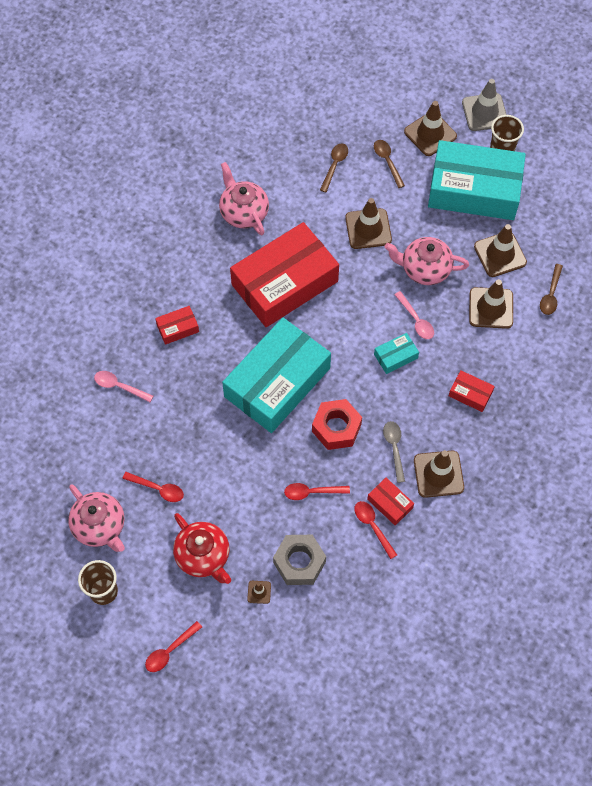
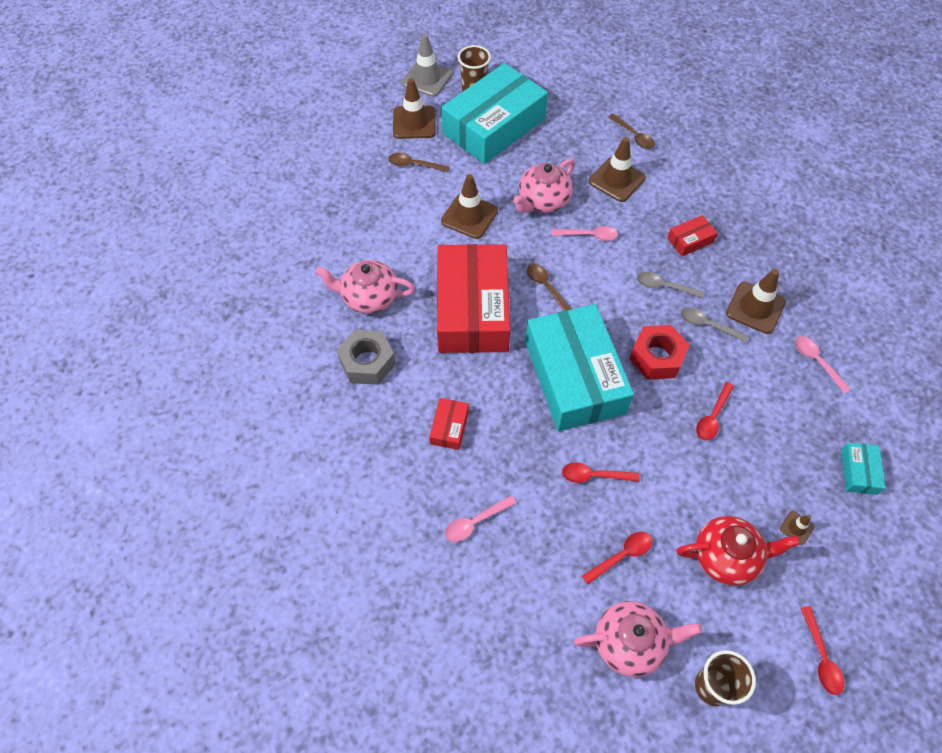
camera: 55 degrees left, 5 degrees down
(299, 562) = (783, 472): grey nut -> grey nut (367, 362)
(334, 165) = (383, 202): brown spoon -> brown spoon (546, 287)
(372, 526) = (779, 388): red spoon -> red spoon (594, 475)
(390, 503) = (763, 361): red box -> none
(395, 356) = (614, 270): turquoise box -> turquoise box (858, 472)
(408, 399) = (664, 286): none -> grey spoon
(419, 542) = (816, 361): none -> pink spoon
(500, 254) = (570, 145): brown traffic cone -> none

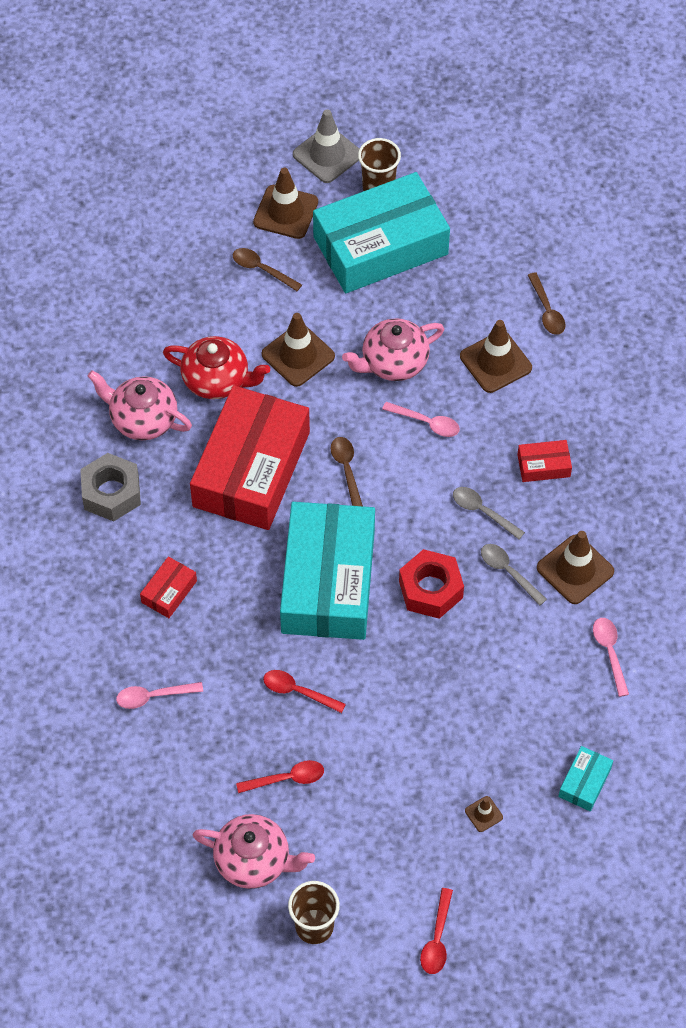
camera: 20 degrees right, 0 degrees up
(712, 417) = (457, 673): red spoon -> none
(727, 556) = (394, 816): red teapot -> red teapot (217, 380)

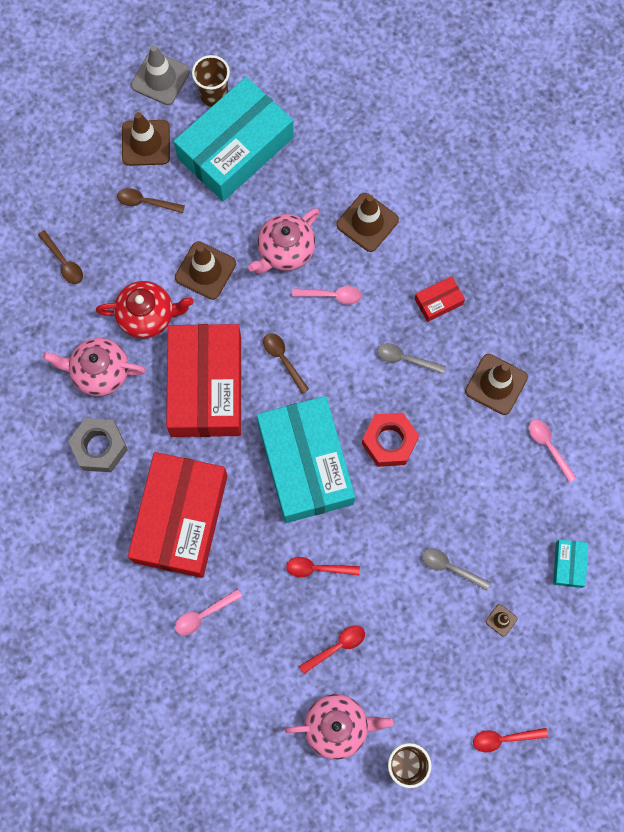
camera: 20 degrees left, 15 degrees up
(169, 592) = (181, 518): red box -> red box, size x2.48
(437, 939) = (504, 738): red spoon -> red spoon turned 90 degrees clockwise
(508, 572) = (444, 405): grey spoon -> grey spoon (450, 567)
(547, 310) = (391, 162): brown spoon -> brown spoon (63, 262)

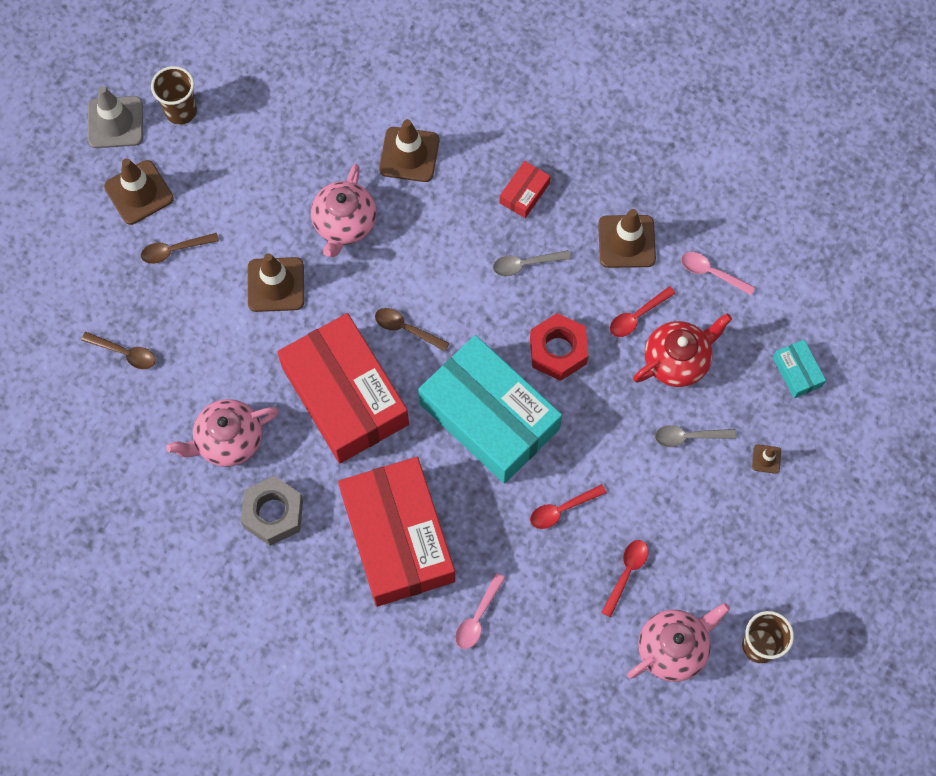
camera: 30 degrees left, 5 degrees down
(148, 315) = (243, 359): red teapot -> red teapot (677, 360)
(235, 148) = (234, 151): turquoise box -> none
(332, 295) = (417, 242): pink spoon -> none
(504, 738) = (836, 568): red spoon -> red spoon (637, 316)

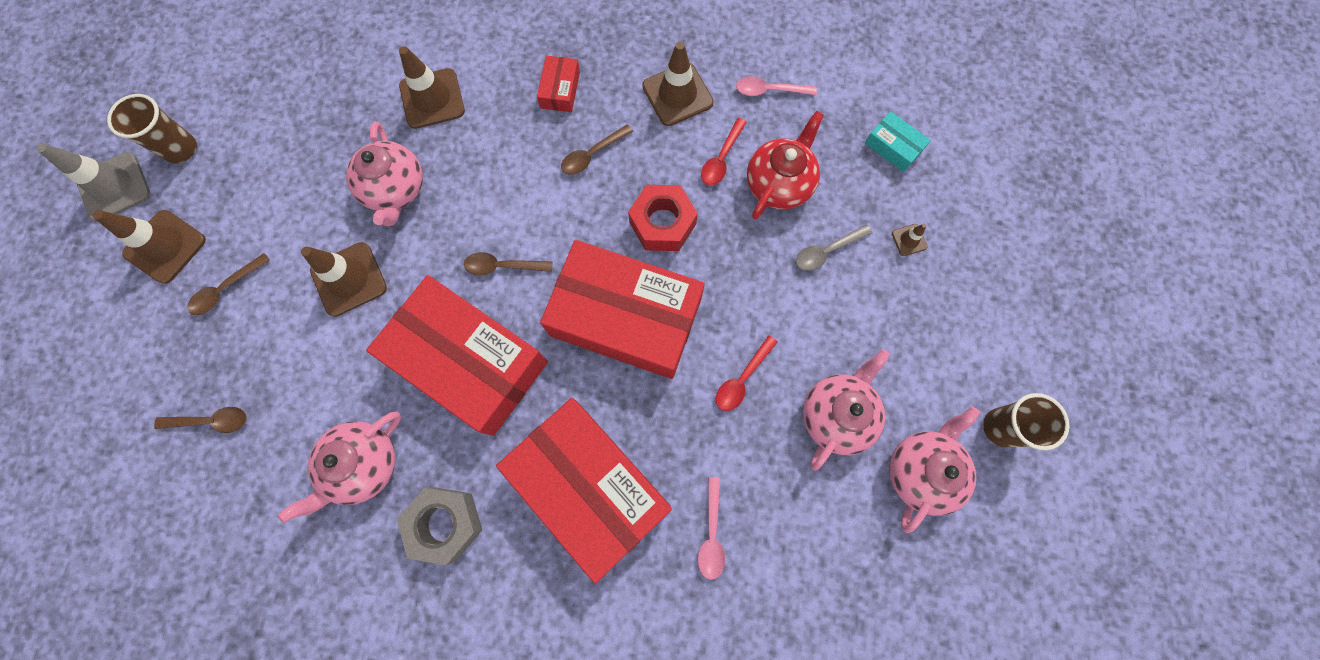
camera: 25 degrees left, 5 degrees up
(489, 416) = (626, 317): turquoise box -> red box
(525, 264) = (592, 155): grey spoon -> brown spoon
(626, 573) = (837, 414): red spoon -> pink teapot

